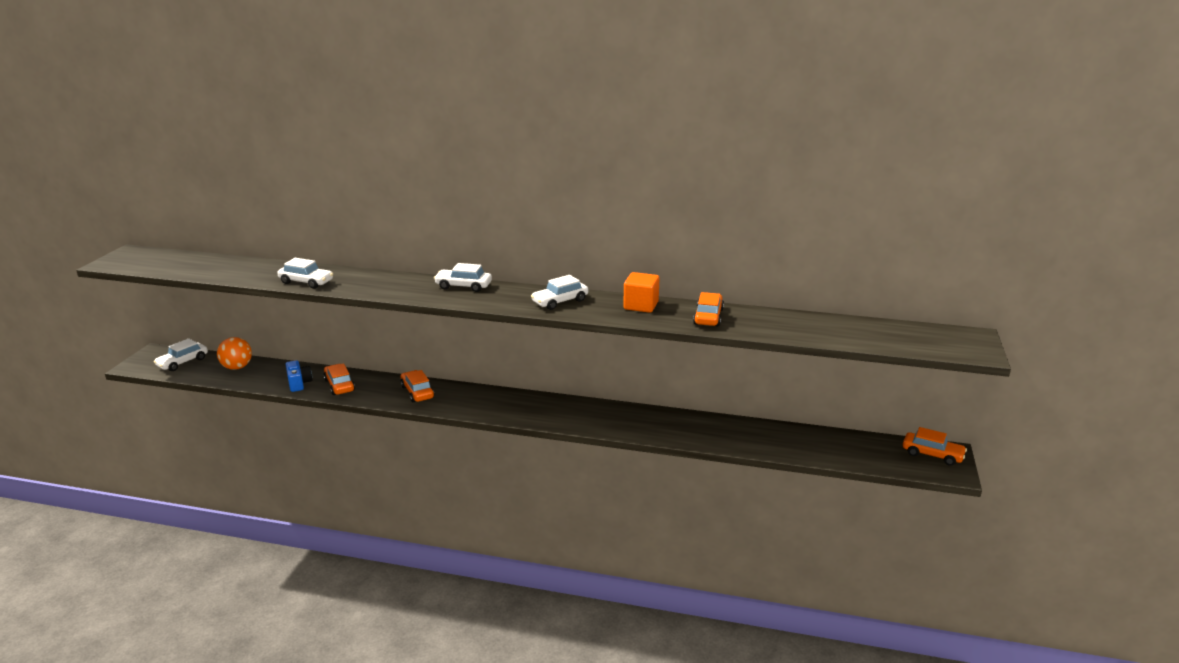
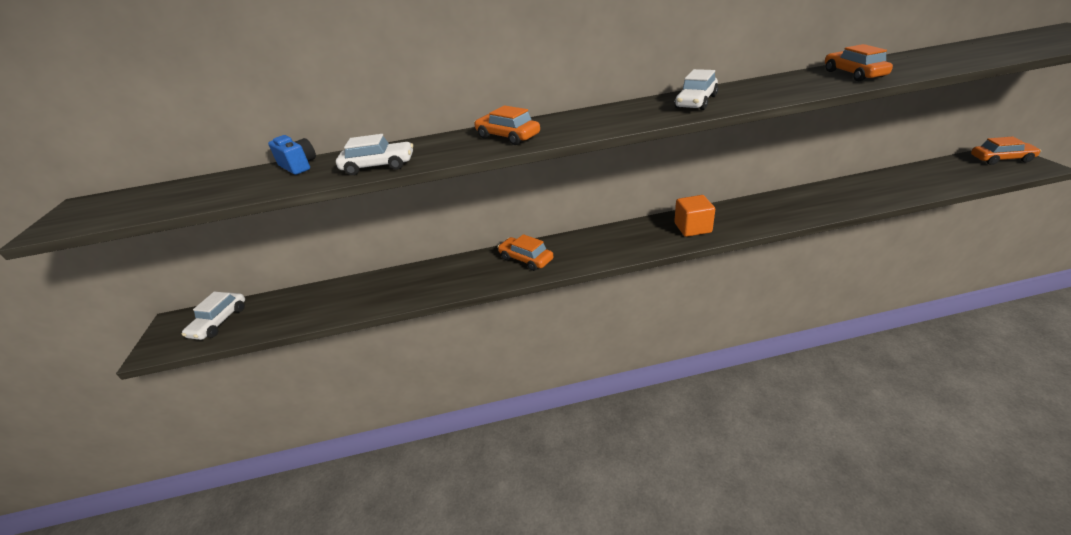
camera: 20 degrees left, 10 degrees up
(237, 367) = (295, 304): orange ball -> none
(299, 383) = (387, 296): blue camera -> blue camera (298, 166)
(339, 385) = (435, 281): orange car -> orange car (508, 136)
(463, 286) = (571, 118): white car -> none
(641, 305) = (776, 84): orange cube -> orange cube (692, 228)

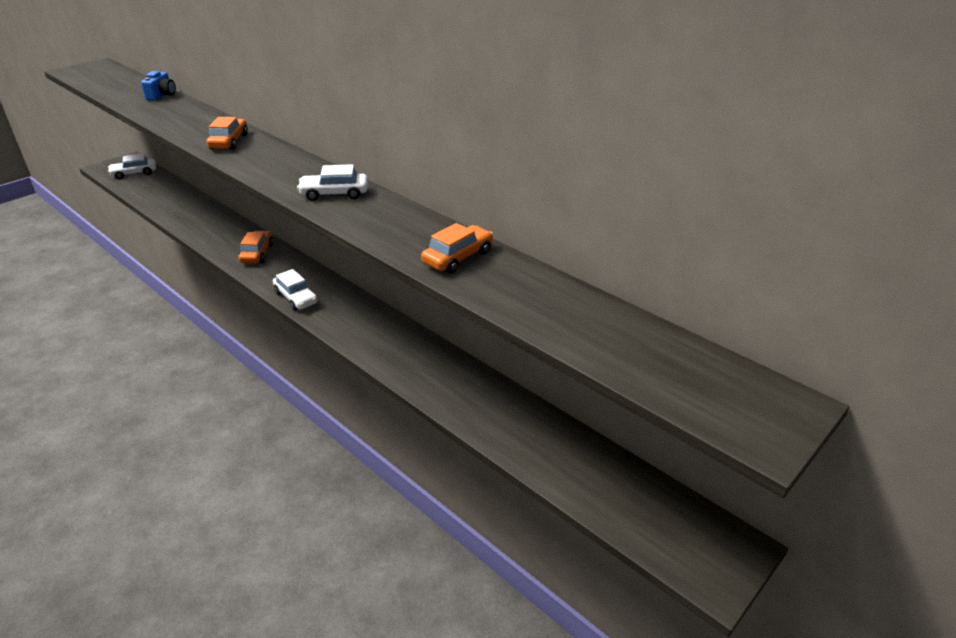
camera: 50 degrees right, 0 degrees up
(378, 166) = (164, 118): white car -> white car (296, 298)
(692, 228) = (353, 321): orange cube -> none
(1001, 159) = (711, 541): orange car -> none

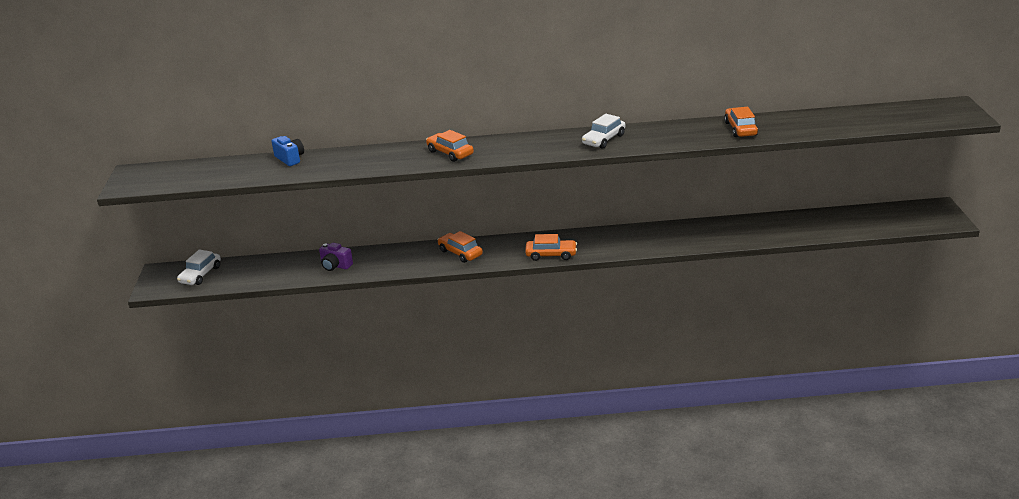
camera: 45 degrees left, 5 degrees down
(188, 212) = (335, 266): none -> purple camera
(296, 298) = (551, 255): white car -> orange car

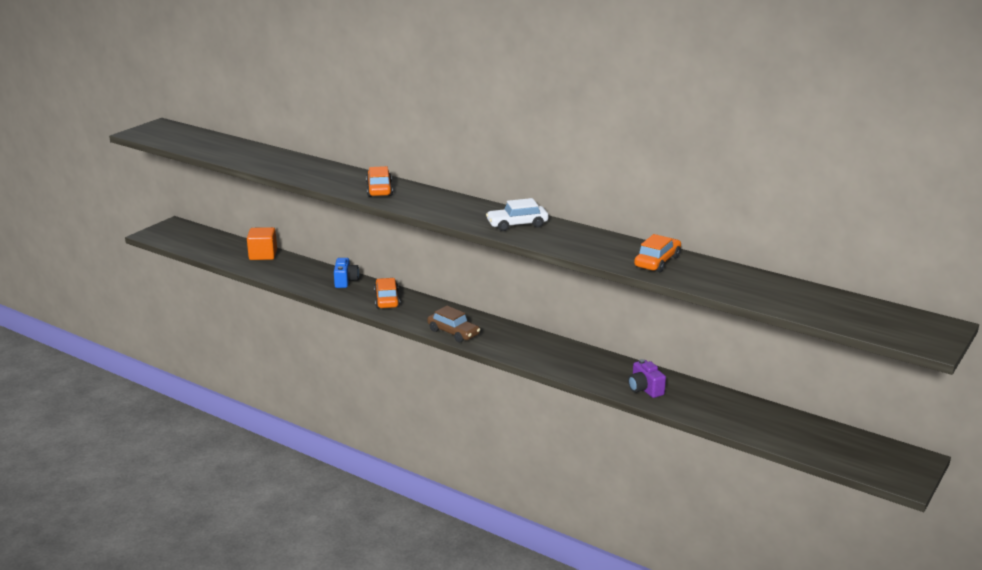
camera: 35 degrees right, 5 degrees down
(200, 274) = (193, 238): white car -> none
(290, 159) = (266, 152): blue camera -> blue camera (345, 281)
(293, 262) = (263, 255): none -> orange cube
(335, 266) = (285, 270): purple camera -> purple camera (645, 389)
(551, 255) = (453, 332): orange car -> brown car

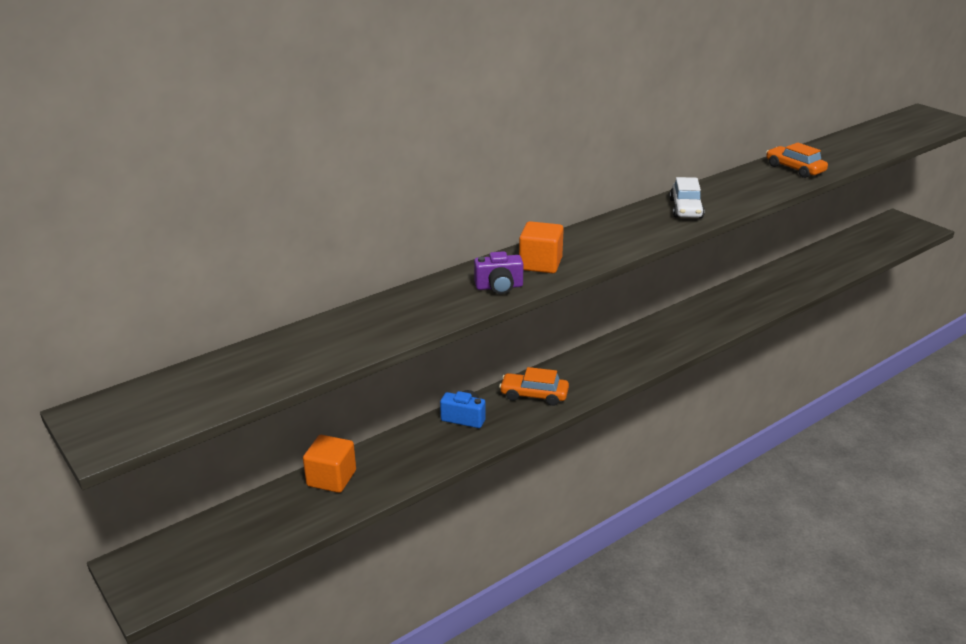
camera: 70 degrees left, 5 degrees up
(379, 189) = (540, 264): orange car -> orange cube
(453, 332) = (637, 365): brown car -> none
(645, 389) = (781, 290): purple camera -> purple camera (499, 287)

